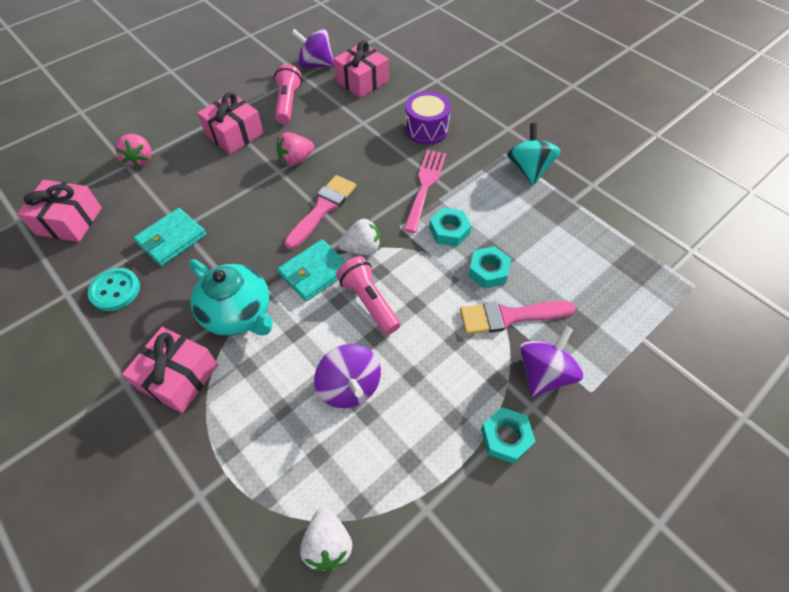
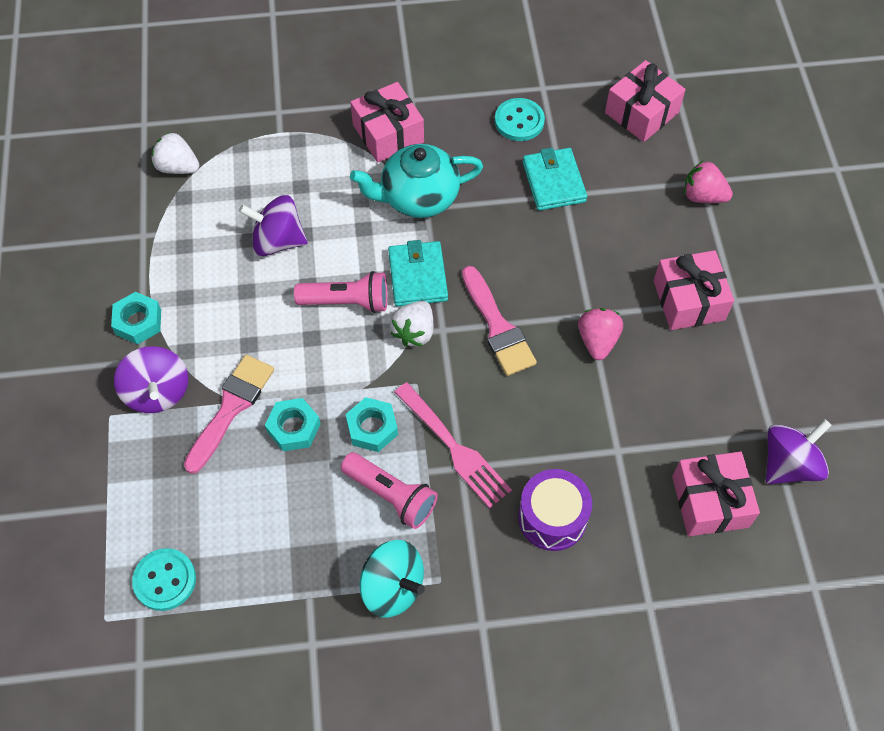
camera: 125 degrees right, 5 degrees up
(288, 103) = (716, 385): pink flashlight -> pink flashlight (391, 495)
(642, 272) = (165, 580): none -> turquoise button

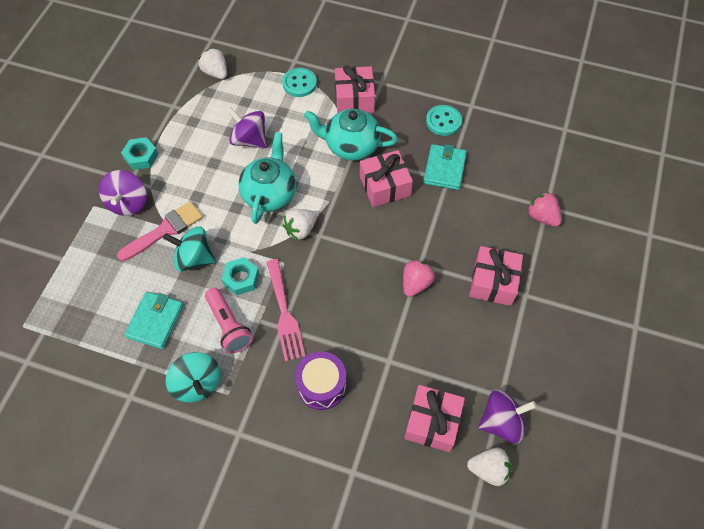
camera: 25 degrees right, 0 degrees up
(165, 580) = (69, 318): turquoise button -> turquoise button (299, 83)
(293, 428) = (194, 258): turquoise nut -> turquoise spinning top
(347, 302) = (270, 193): pink flashlight -> turquoise teapot
(417, 276) = (322, 195): turquoise wallet -> turquoise wallet (155, 321)
(498, 327) = (355, 248): pink brush -> none
(641, 113) = (530, 146): pink gift -> pink gift (385, 186)
(804, 527) = (489, 469): none -> white strawberry

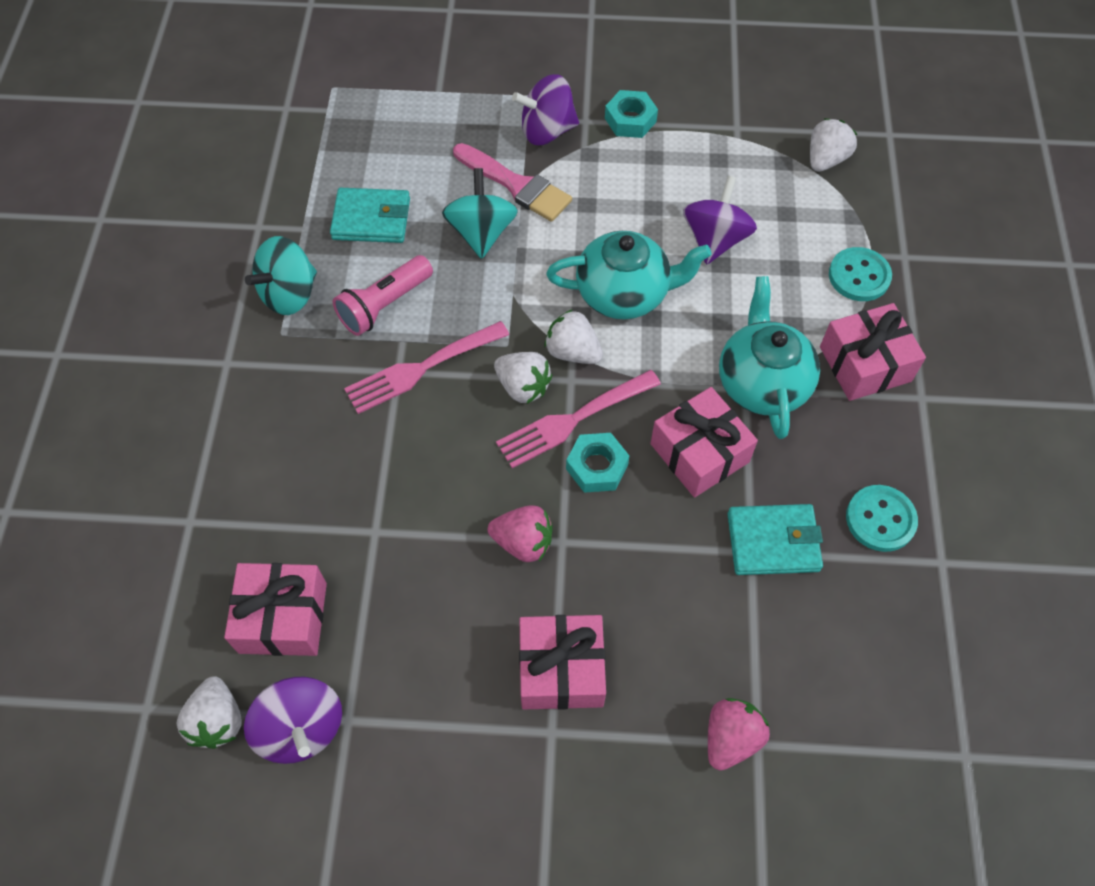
camera: 75 degrees right, 0 degrees up
(241, 278) = (464, 298): turquoise nut -> turquoise nut (597, 467)
(316, 261) = (523, 387): none -> white strawberry
(321, 385) = (315, 447): purple drum -> none
(346, 241) = (573, 420): none -> pink fork

